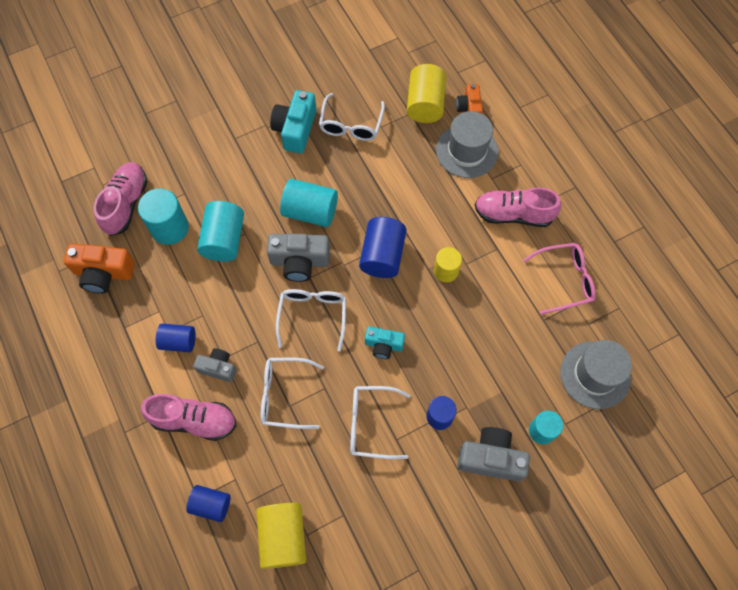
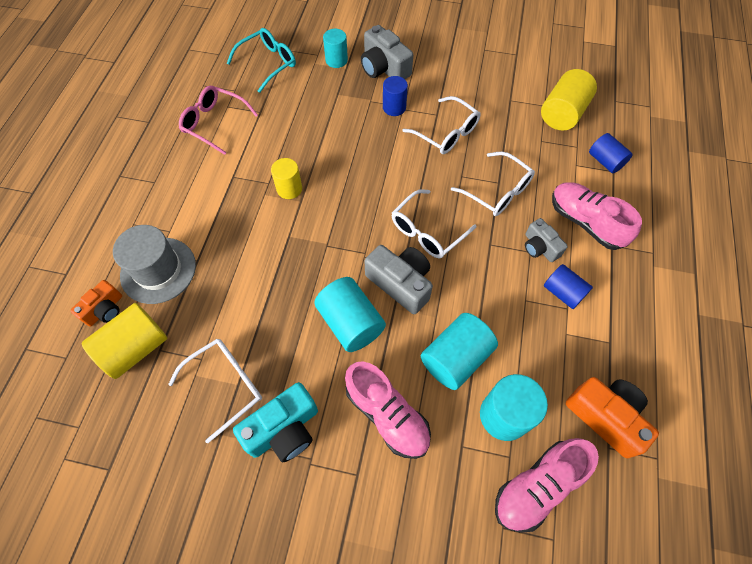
camera: 140 degrees left, 5 degrees down
(382, 255) = (326, 236): blue cylinder -> none
(383, 345) = (390, 173): turquoise camera -> none
(513, 214) = (190, 191): pink shoe -> pink shoe (387, 415)
(595, 375) = (267, 64): grey hat -> turquoise glasses

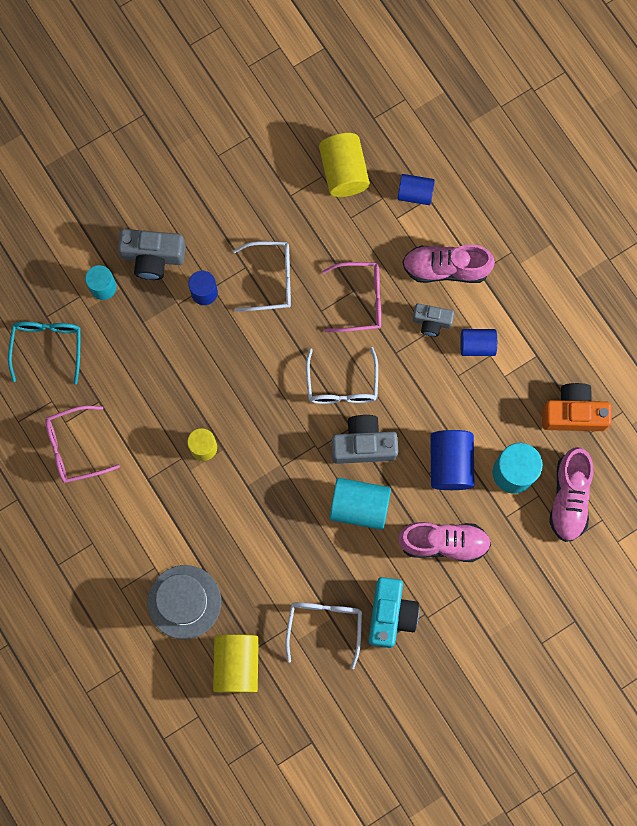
camera: 45 degrees left, 15 degrees up
(105, 309) = (183, 663): orange camera -> none
(455, 358) = (450, 463): turquoise cylinder -> blue cylinder
(497, 191) = (359, 300): white glasses -> pink glasses

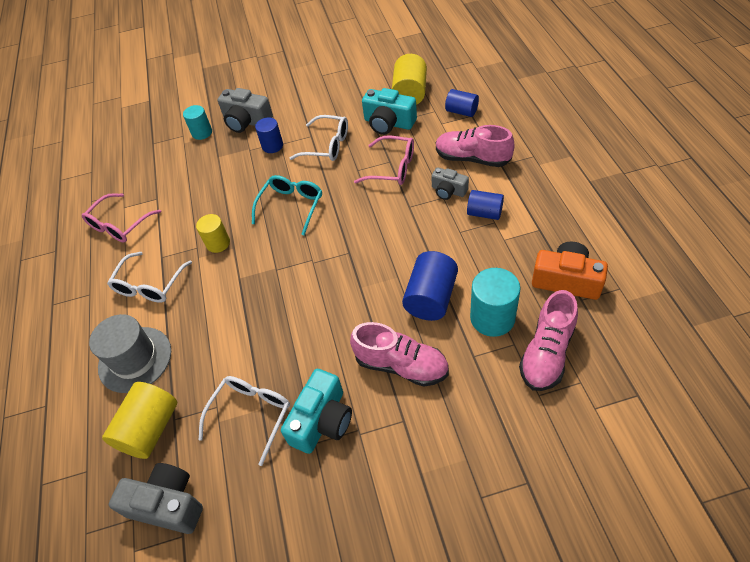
camera: 25 degrees right, 25 degrees down
(48, 347) = (142, 160): turquoise glasses -> turquoise glasses (291, 207)
(75, 447) = (120, 225): pink glasses -> pink glasses turned 60 degrees counterclockwise
(333, 229) = (388, 123): none -> turquoise camera
(342, 384) = (354, 220): white glasses -> white glasses (150, 285)
(359, 506) = (331, 315): turquoise cylinder -> none
(363, 444) = (355, 267): grey camera -> grey camera (168, 504)

